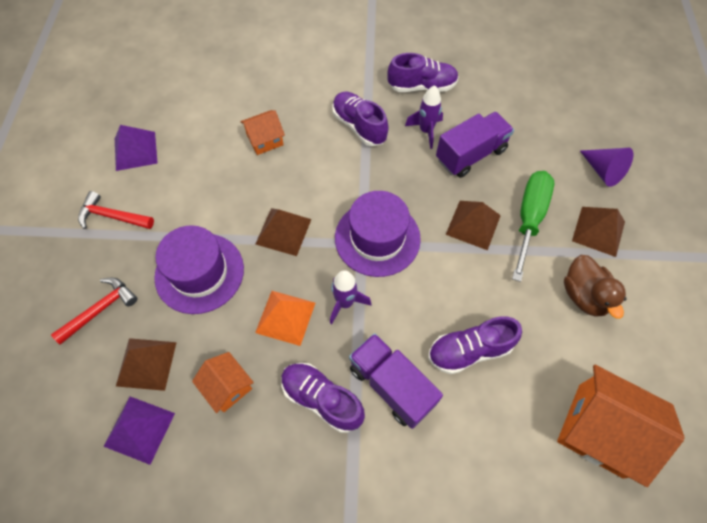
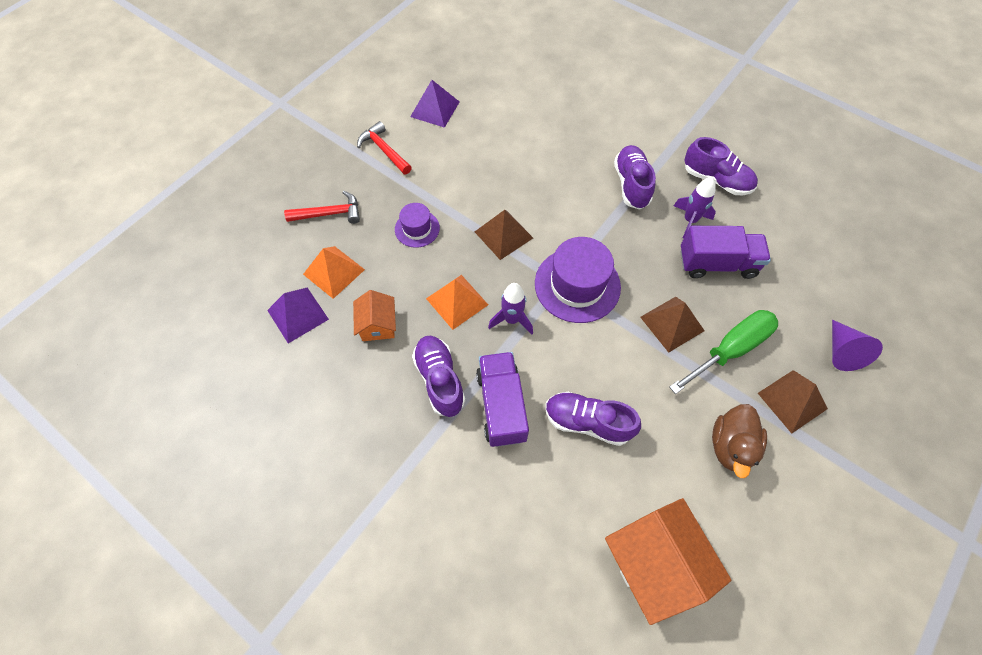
camera: 35 degrees right, 0 degrees up
(146, 363) = (334, 271): brown pyramid -> orange pyramid
(199, 273) = (417, 228): purple hat -> purple hat, size x0.55
(265, 140) = (541, 154): orange house -> none

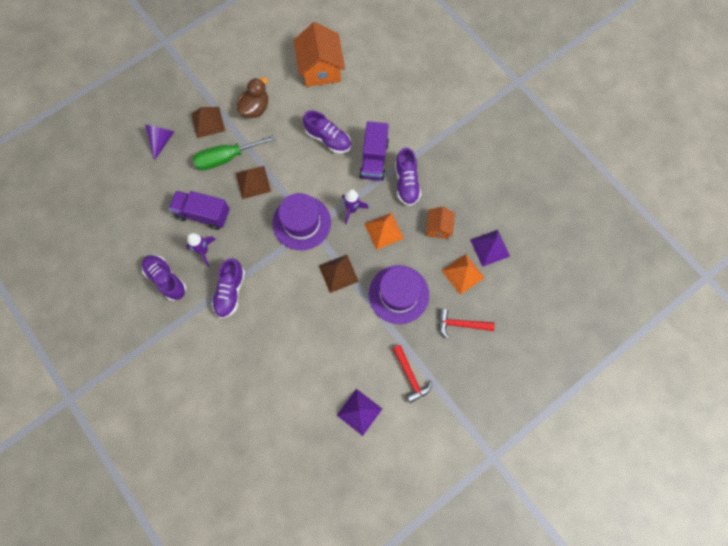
camera: 165 degrees left, 10 degrees up
(417, 228) = (398, 294): purple hat -> purple hat, size x1.81

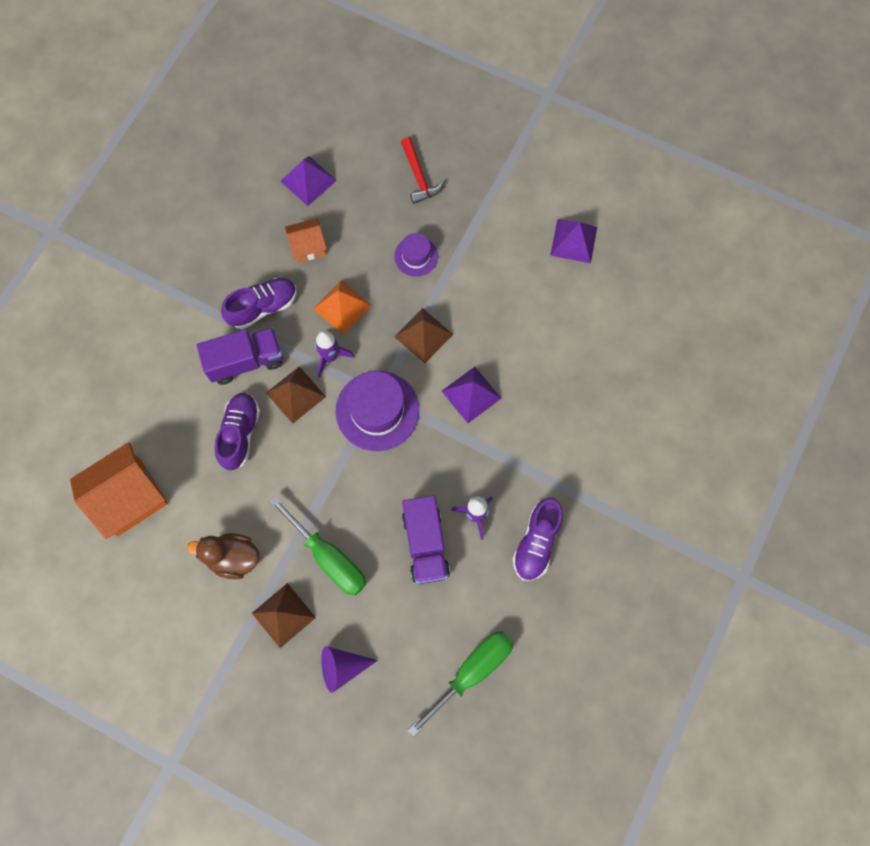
camera: 115 degrees left, 0 degrees up
(116, 207) = (472, 672): none -> green screwdriver
(230, 292) = (511, 452): purple shoe -> none
(253, 182) = (348, 502): brown pyramid -> brown pyramid (296, 394)
(282, 285) = (471, 394): none -> purple pyramid
(398, 294) = (416, 256): purple hat -> purple hat, size x0.55
(410, 376) = (506, 205): red hammer -> none
(462, 274) = (356, 197): orange pyramid -> none

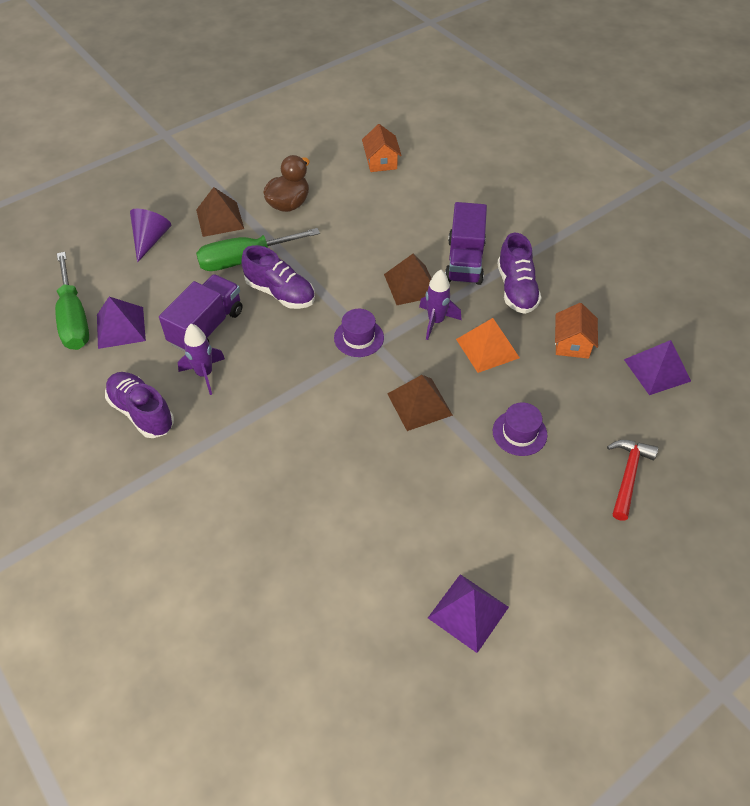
camera: 115 degrees right, 20 degrees down
(129, 497) = (381, 162): orange house -> orange house, size x0.55
(240, 434) = (395, 238): purple shoe -> purple shoe (280, 293)
(377, 410) = (359, 338): purple hat -> purple hat, size x0.55
(419, 176) = (628, 476): red hammer -> red hammer turned 105 degrees clockwise
(425, 544) = (206, 327): purple truck -> purple truck turned 105 degrees clockwise
(471, 394) = (329, 420): purple pyramid -> purple pyramid (121, 327)

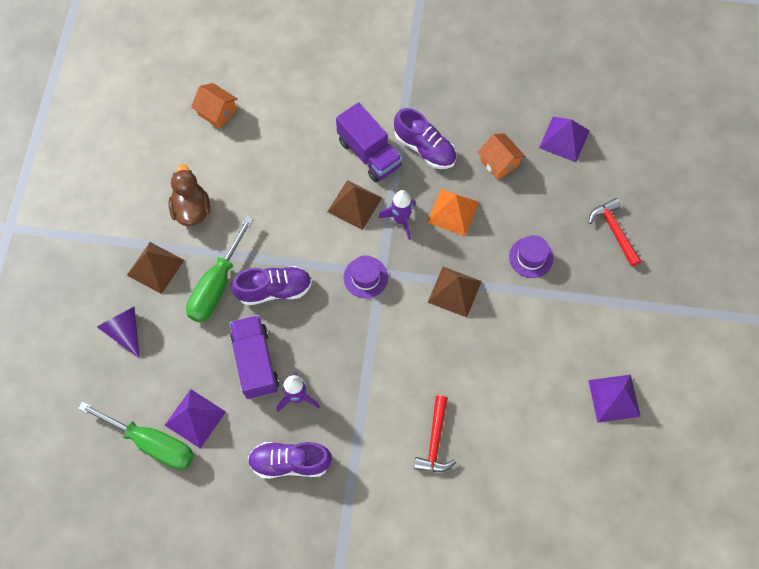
camera: 45 degrees left, 15 degrees up
(266, 498) = (435, 441): none -> red hammer

